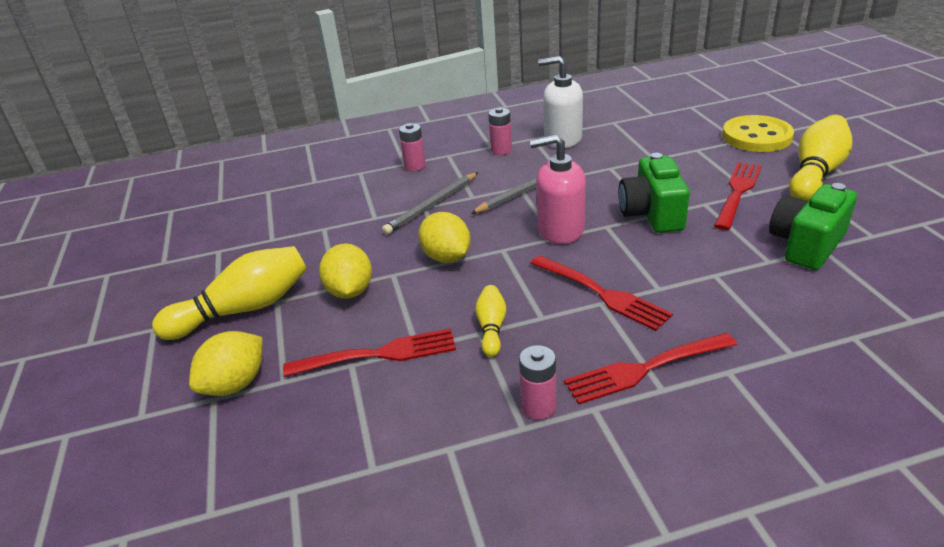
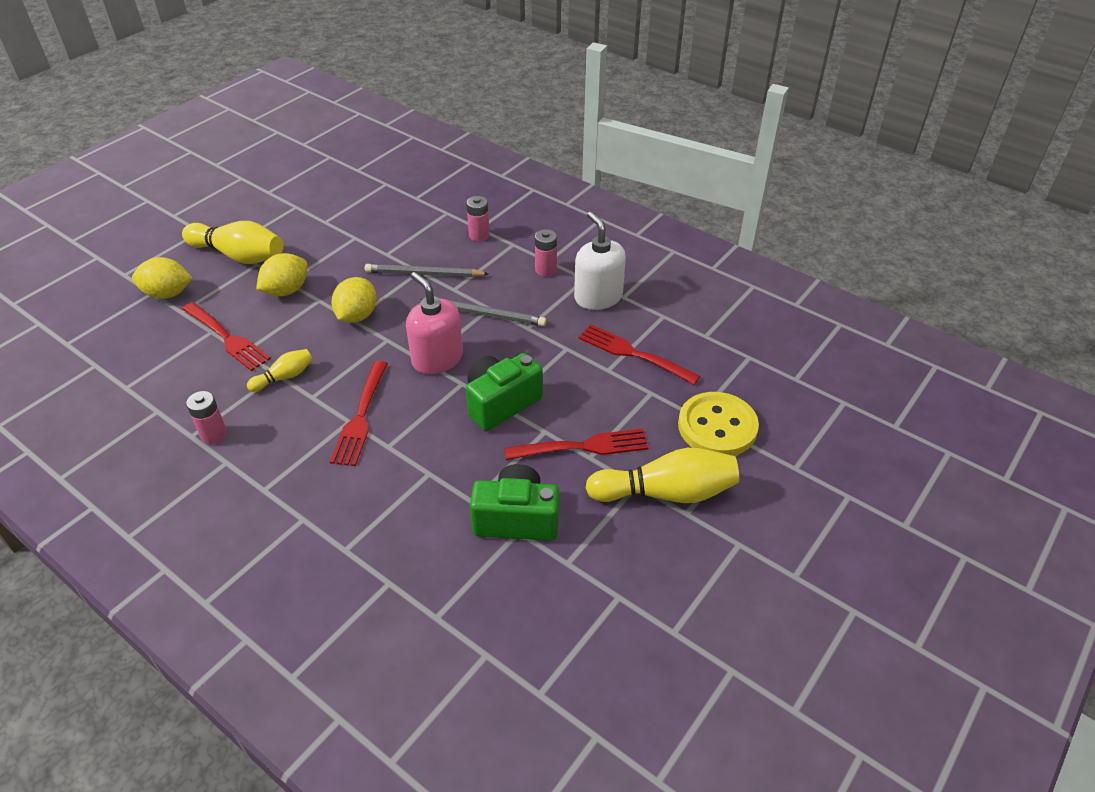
camera: 50 degrees right, 10 degrees up
(646, 368) = (282, 473): red fork -> red fork (634, 354)

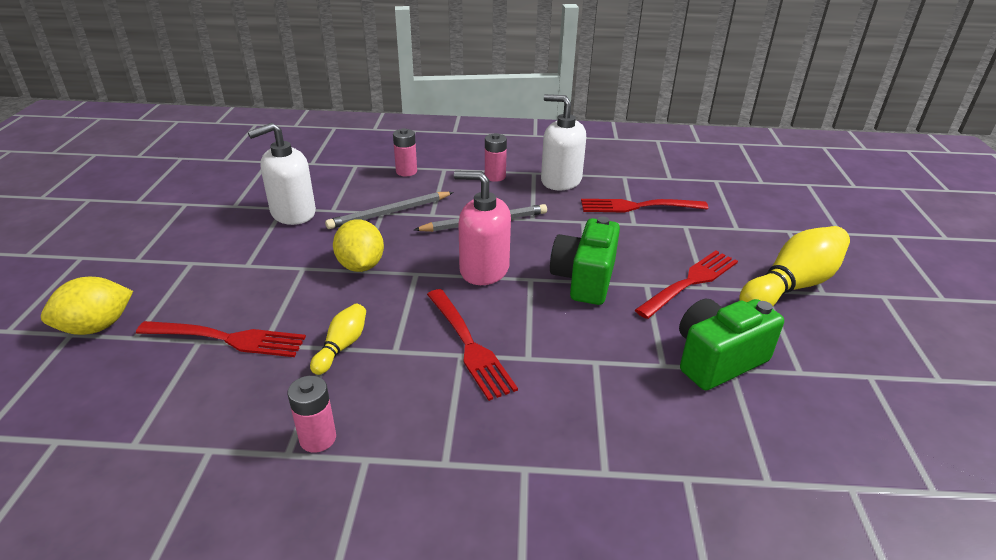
camera: 35 degrees left, 10 degrees down
(239, 255) = (160, 262): yellow bowling pin -> none
(286, 290) = (255, 272): yellow lemon -> none
(357, 245) = (293, 213): none -> white soap dispenser
(717, 427) = (759, 229): yellow button -> none

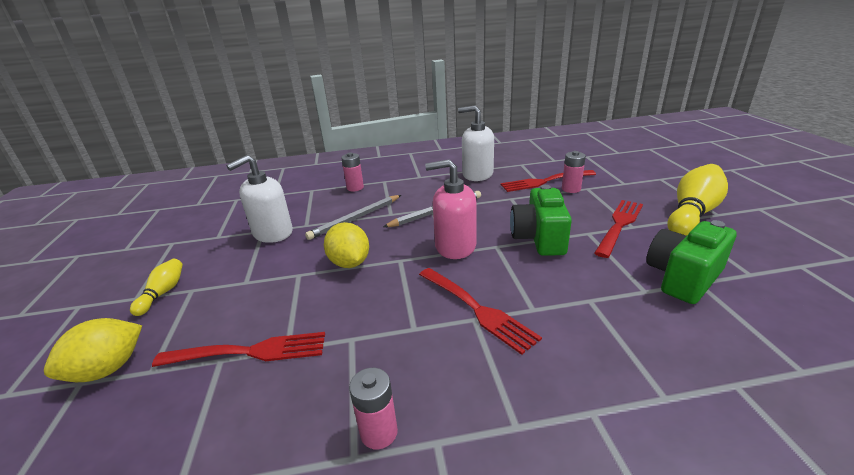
camera: 10 degrees left, 5 degrees down
(342, 346) = (363, 335): yellow bowling pin -> yellow bowling pin (163, 293)
(495, 177) = (426, 180): pink battery -> pink battery (571, 189)

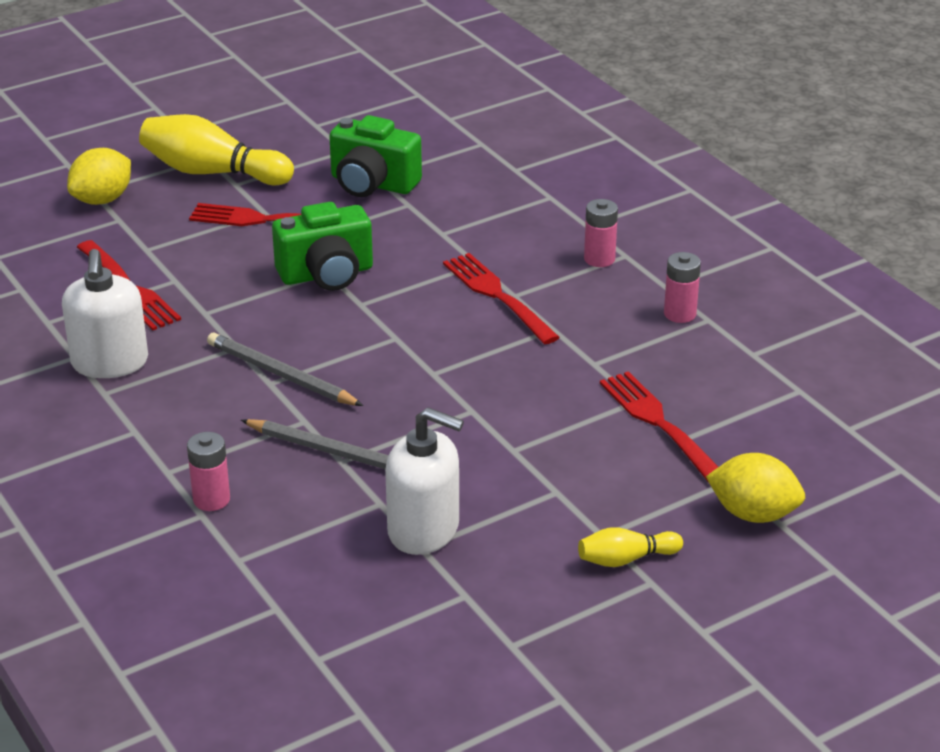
camera: 115 degrees left, 5 degrees up
(349, 263) = (463, 413): yellow lemon -> yellow lemon (102, 200)
(455, 246) = (377, 335): pink soap dispenser -> none
(476, 309) = (498, 296): red fork -> red fork turned 60 degrees counterclockwise
(571, 189) = (154, 262): pink battery -> pink battery (599, 259)

